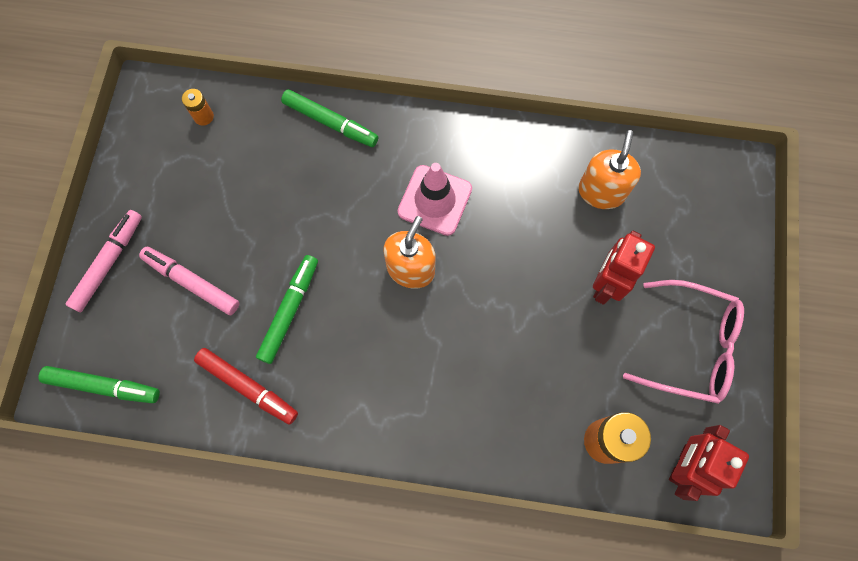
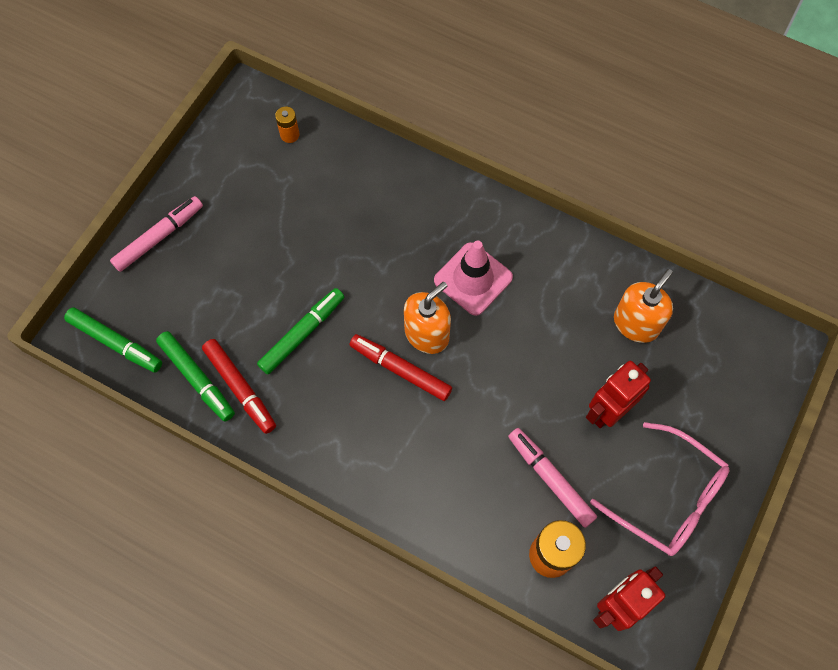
camera: 20 degrees right, 5 degrees down
(192, 282) = (225, 279): pink marker -> pink marker (550, 478)
(330, 122) = (402, 176): green marker -> green marker (197, 378)
(398, 313) = (400, 370): none -> red marker

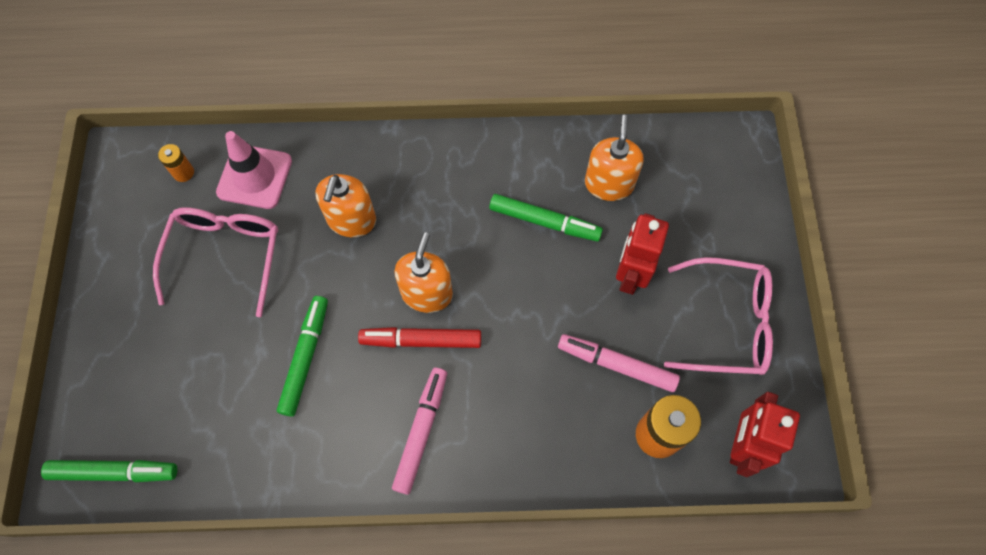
camera: 30 degrees left, 0 degrees up
(159, 237) = (102, 340): pink marker -> pink marker (421, 431)
(197, 378) = (222, 460): green marker -> green marker (544, 222)
(240, 388) = (273, 445): red marker -> none
(286, 219) = (225, 255): none -> pink glasses
(400, 241) = (351, 220): none -> orange soap dispenser
(473, 279) = (440, 219): pink traffic cone -> pink traffic cone (254, 177)

